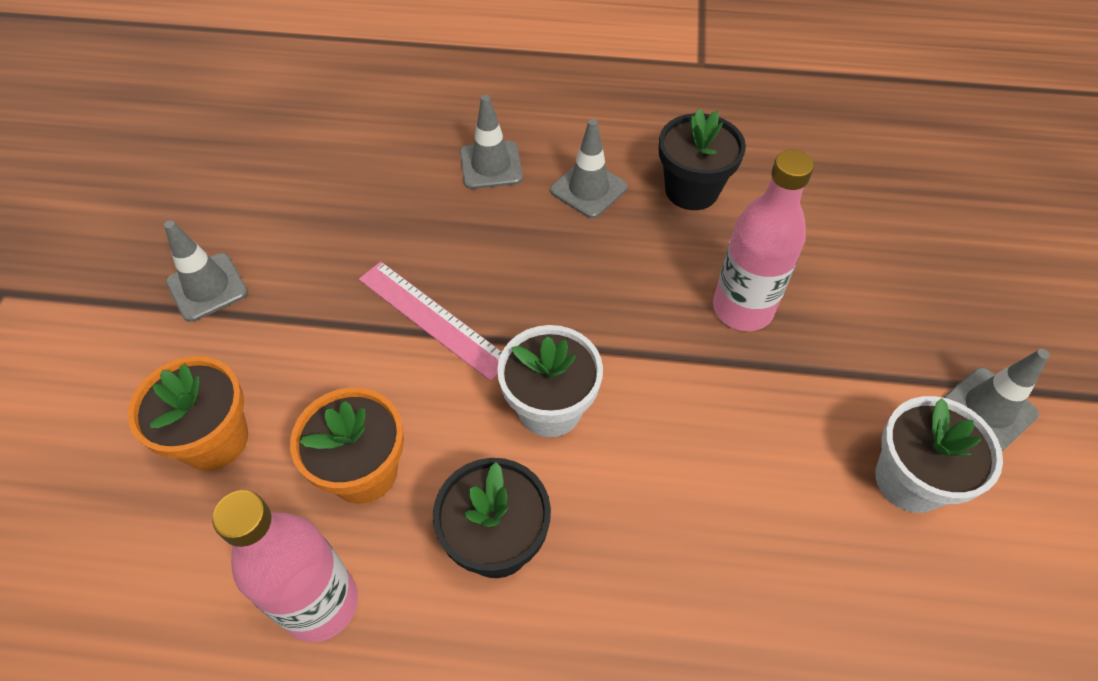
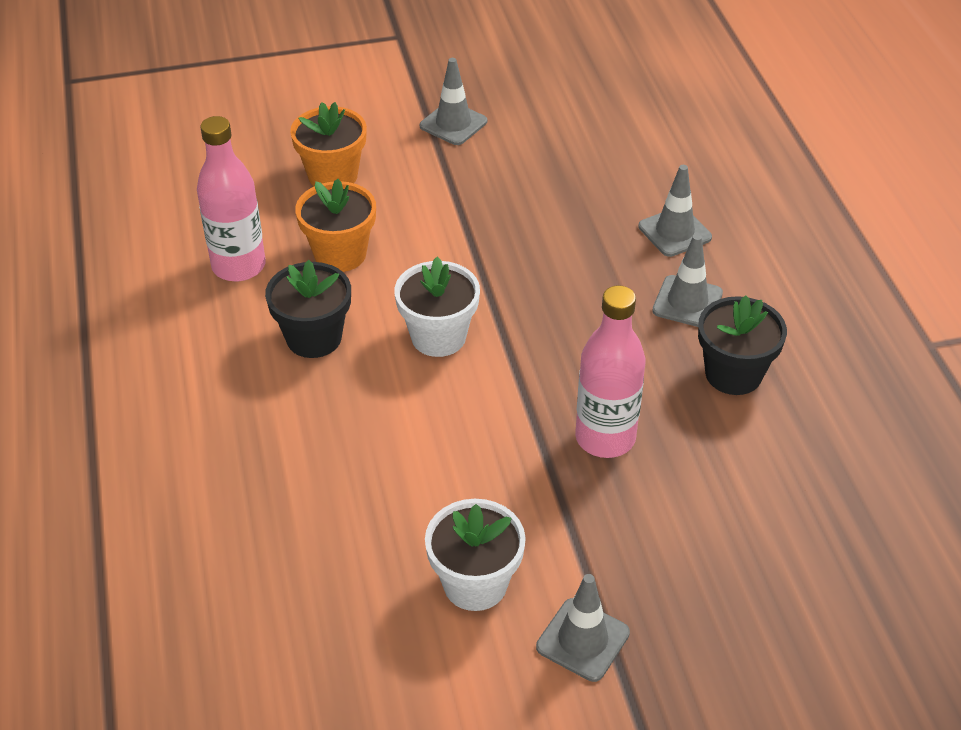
camera: 70 degrees right, 10 degrees down
(433, 319) = (488, 247): pink ruler -> none

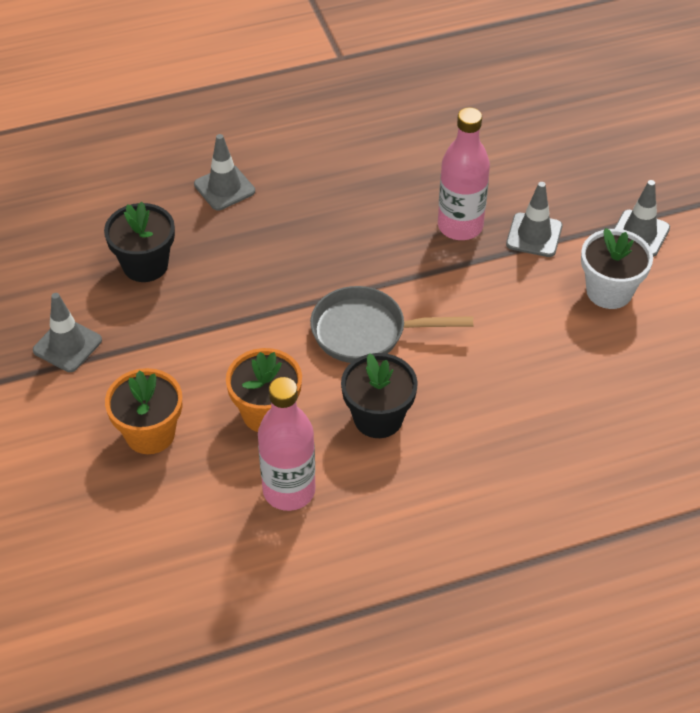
camera: 95 degrees left, 5 degrees up
(438, 337) = (366, 332): white flower pot -> grey pan
(687, 302) = (309, 181): grey traffic cone -> grey traffic cone (534, 235)
(733, 374) = (384, 157): black flower pot -> black flower pot (145, 265)

